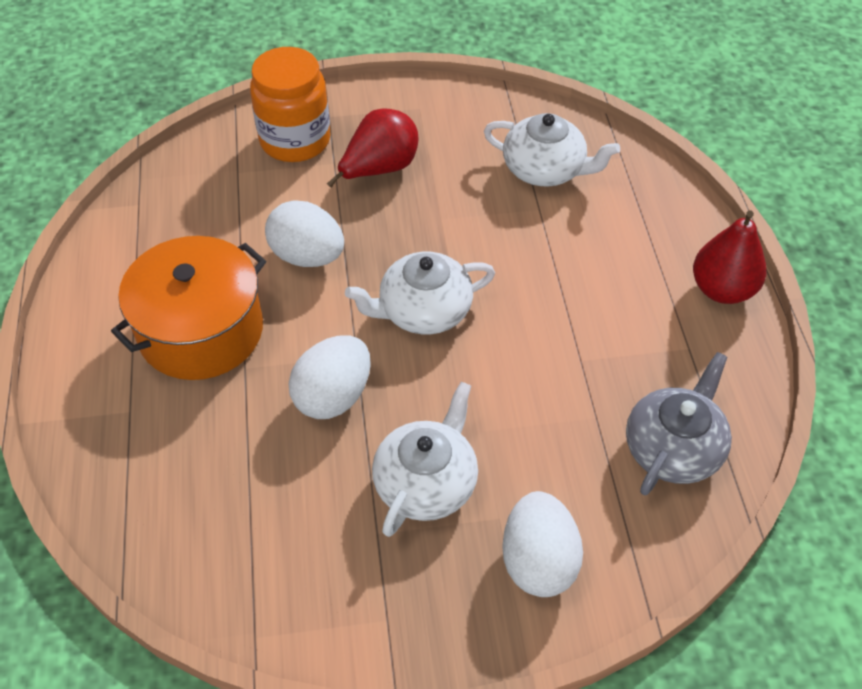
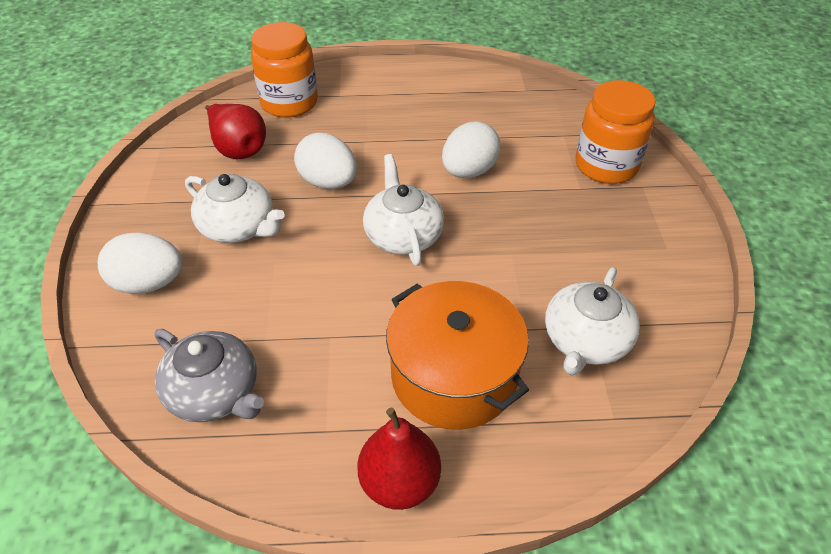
camera: 95 degrees right, 5 degrees down
(144, 475) = (289, 103): none -> orange jar
(201, 331) = (400, 121): orange pot -> orange pot (454, 376)
(379, 169) = (574, 216): red pear -> red pear (238, 149)

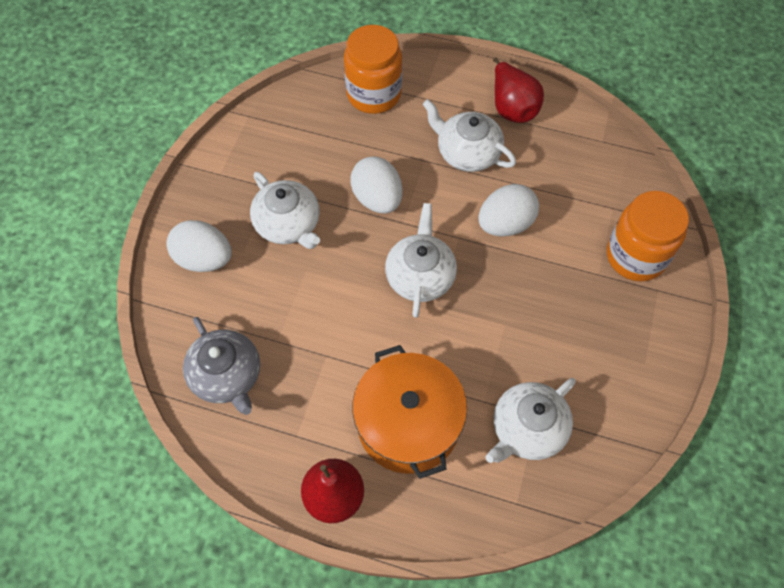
camera: 20 degrees right, 15 degrees up
(238, 149) = (313, 137): red pear -> red pear (512, 107)
(403, 126) = (467, 152): none -> white teapot

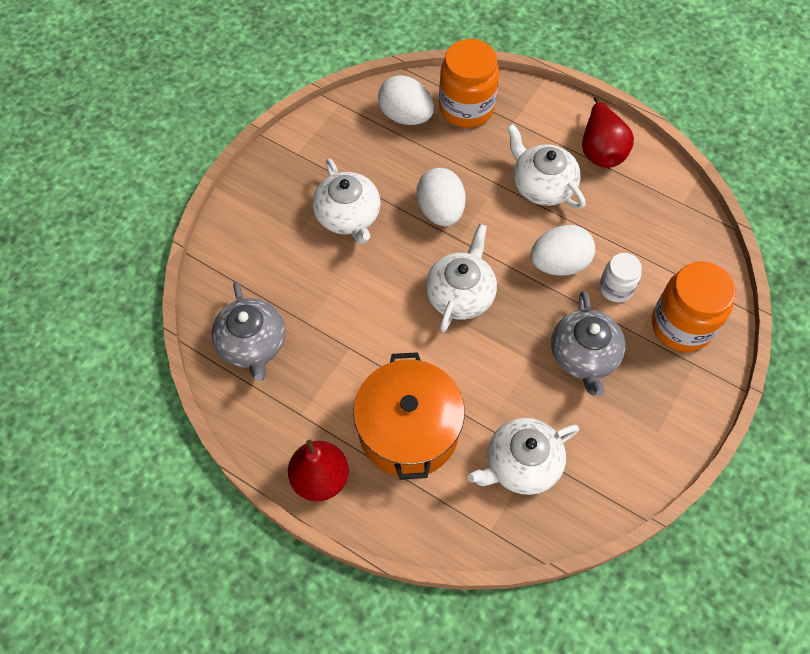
camera: 15 degrees right, 0 degrees up
(204, 259) = (260, 231): white egg -> white egg (405, 116)
(555, 307) = (584, 355): none -> grey teapot
(565, 235) = (616, 288): none -> white jar

